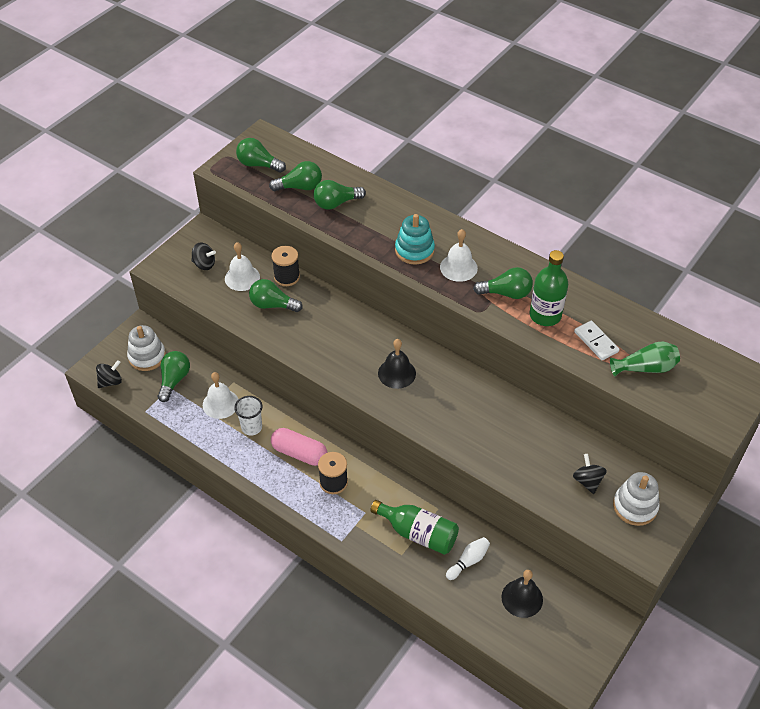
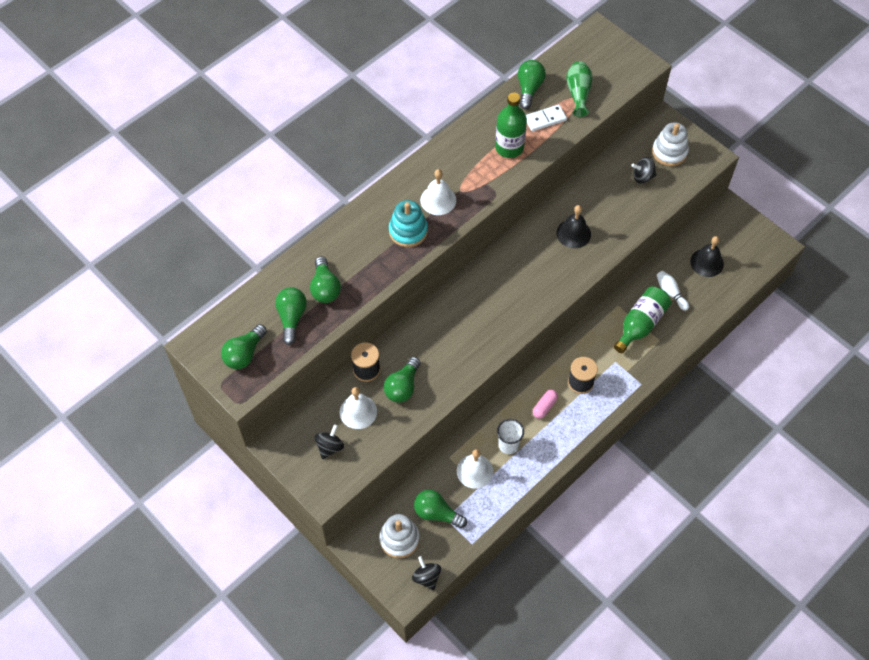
camera: 80 degrees left, 10 degrees up
(299, 453) = (544, 406): pink capsule -> pink capsule, size x0.60
(397, 373) = (509, 292): black bell -> black bell (573, 233)
(506, 293) = (477, 170): green light bulb -> green light bulb (529, 89)

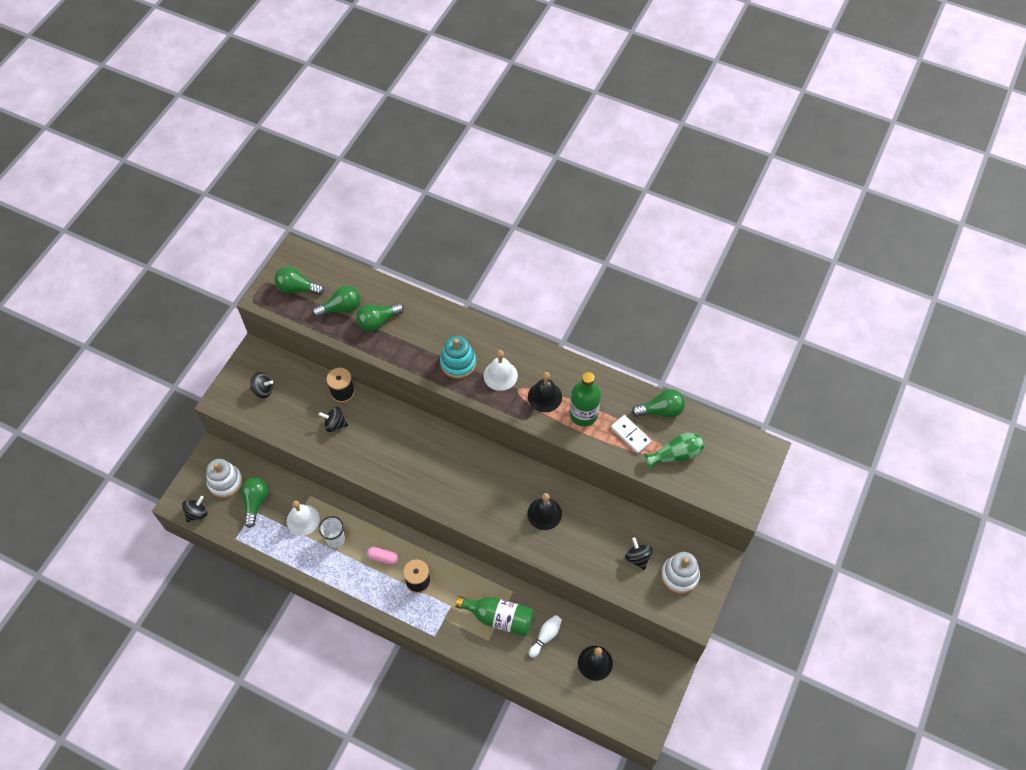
camera: 70 degrees right, 0 degrees up
(358, 411) = (301, 399): white bell -> none
(402, 387) = (335, 424): green light bulb -> black spinning top
(477, 171) = (545, 396): none -> black bell

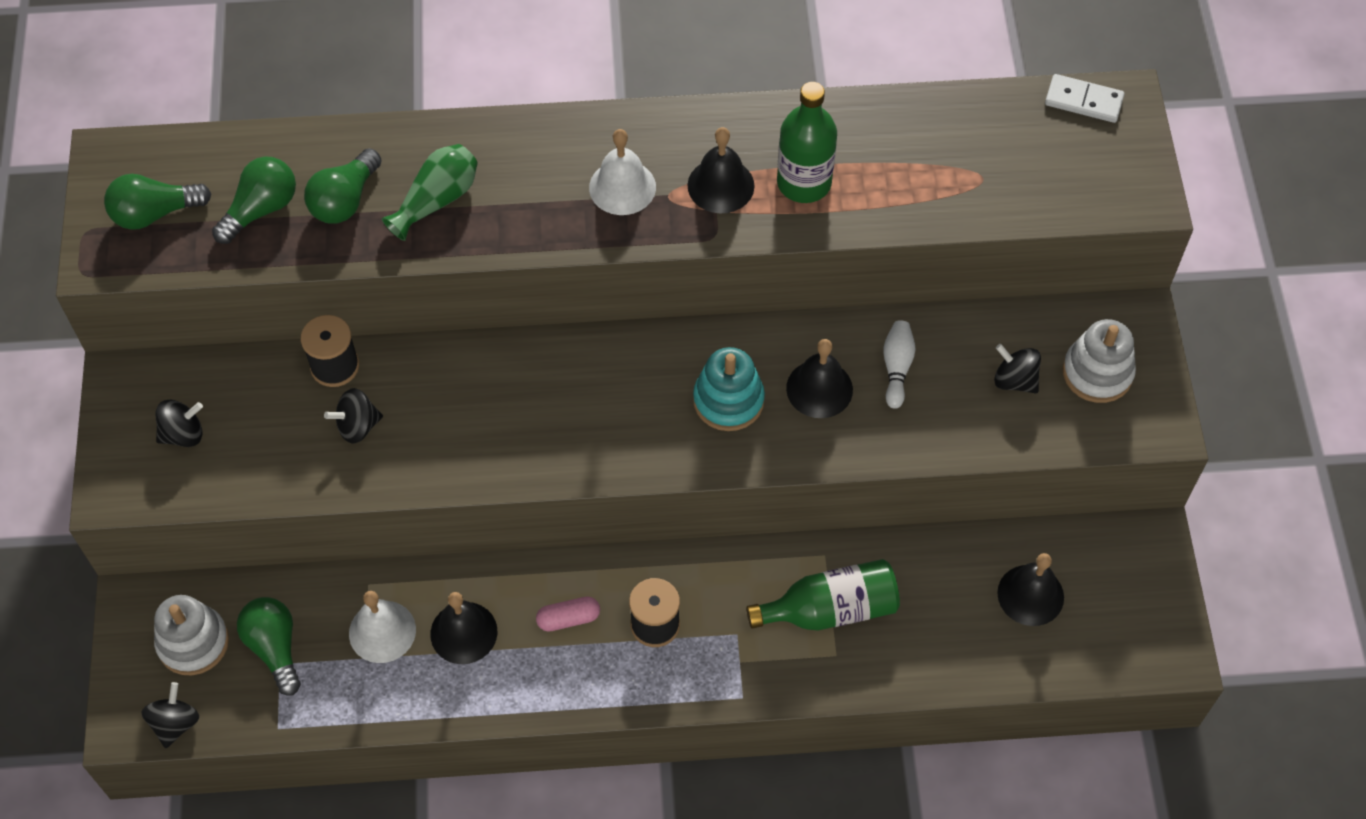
camera: 30 degrees left, 0 degrees up
(335, 539) = (463, 632): white cup -> black bell
(458, 363) = (535, 201): turquoise stacking toy -> turquoise stacking toy (728, 400)
(545, 637) = (925, 597): white bowling pin -> white bowling pin (896, 368)
(630, 435) = (902, 177): white domino -> white domino (1083, 101)
(661, 410) = (924, 117): green light bulb -> none
(675, 455) = (993, 173): green vase -> green vase (437, 200)

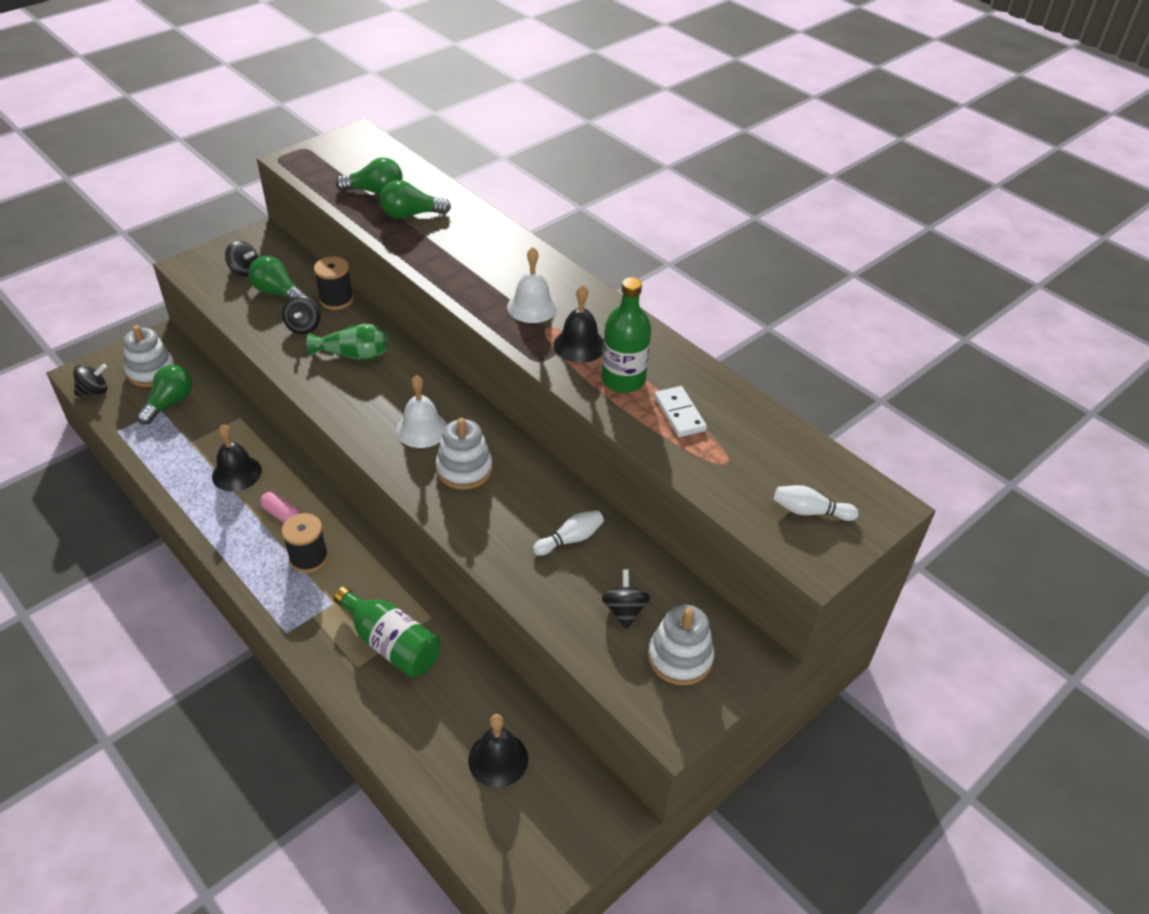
camera: 50 degrees right, 15 degrees down
(154, 213) = (337, 162): green light bulb -> green light bulb (278, 293)
(357, 426) = (303, 327): black spinning top -> black spinning top turned 120 degrees counterclockwise
(382, 631) = (212, 439): white bell -> white bell (422, 429)
(437, 200) = (445, 244): green vase -> green vase (354, 355)
(728, 400) = (464, 469): turquoise stacking toy -> white stacking toy
(819, 389) = (515, 508): black bell -> none
(1083, 101) = (856, 483): white domino -> white domino (679, 414)
(1088, 159) = (810, 511): none -> white bowling pin

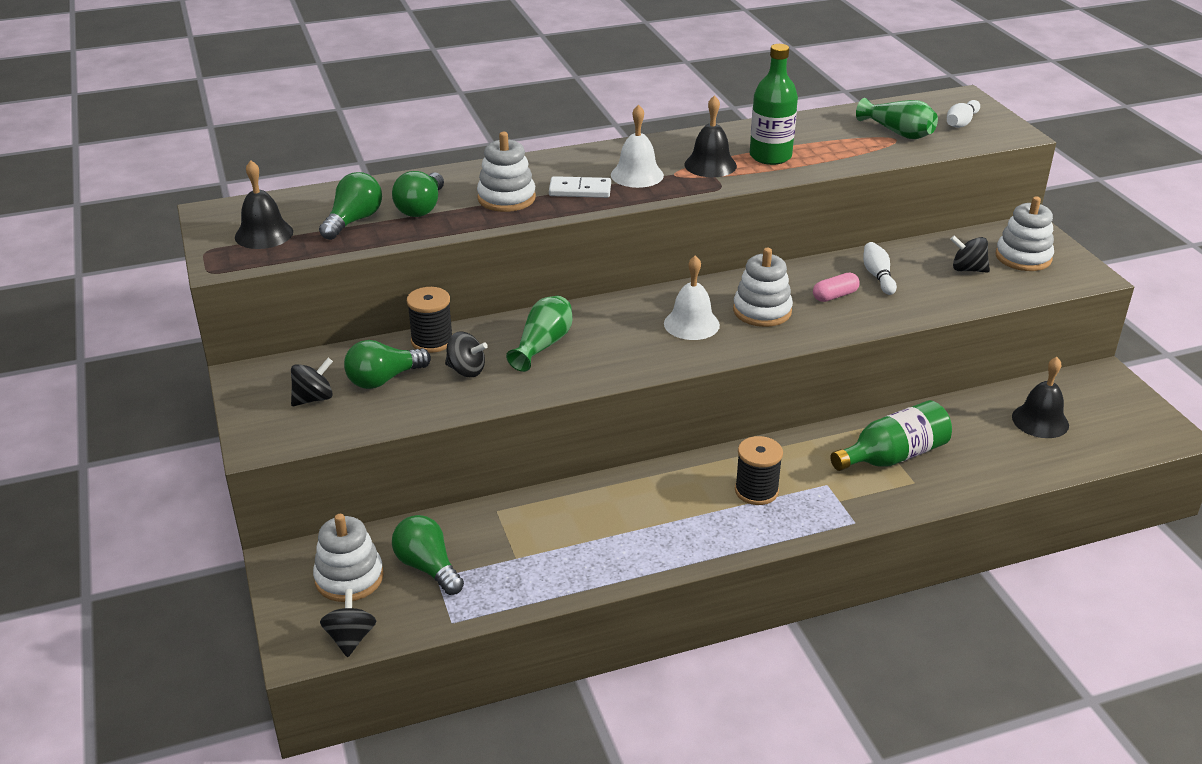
camera: 65 degrees left, 10 degrees down
(236, 473) = (595, 526): black bell -> black bell (264, 234)
(281, 514) = (682, 500): pink capsule -> pink capsule (835, 296)
(449, 249) = (506, 198): none -> white stacking toy
(679, 414) = (827, 143): white domino -> white domino (580, 190)
(745, 462) = (898, 132): none -> green vase

